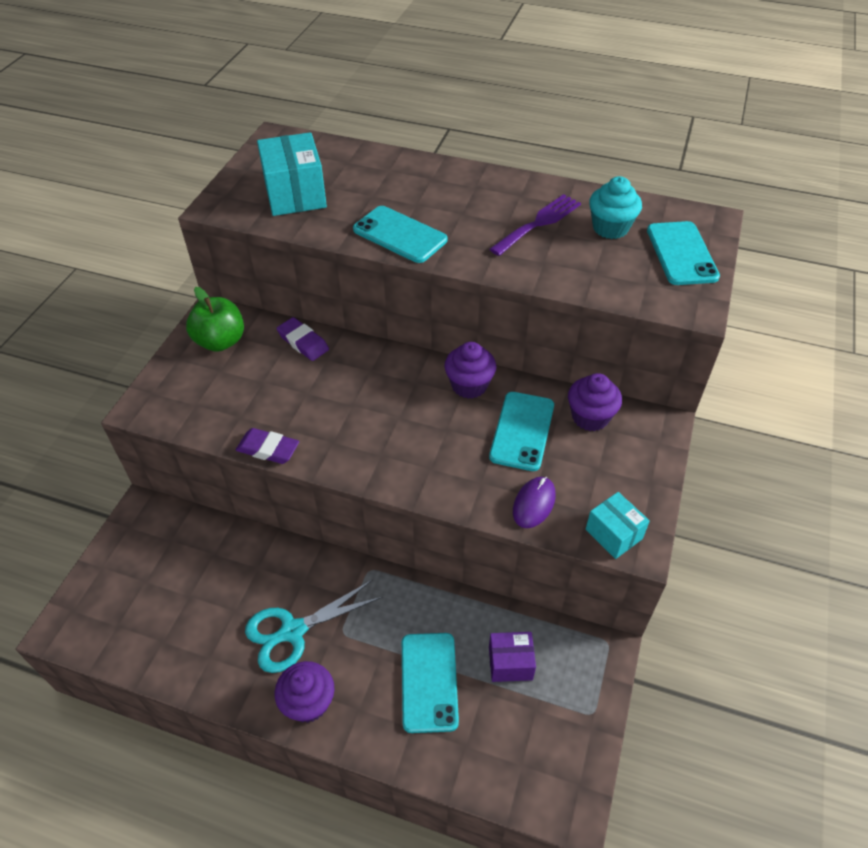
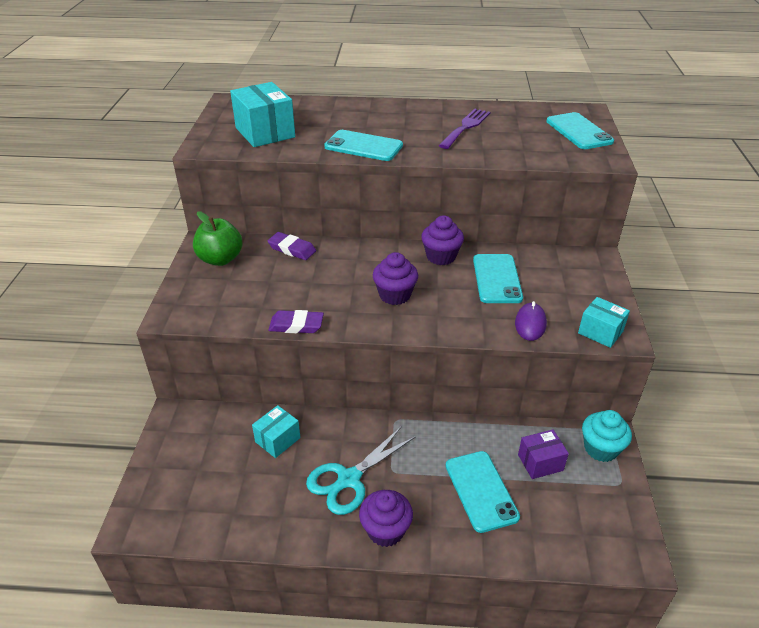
camera: 15 degrees left, 10 degrees down
(236, 565) = (278, 440): none -> turquoise box
(590, 417) = (543, 262): purple cupcake -> purple cupcake (395, 295)
(610, 228) = (519, 123): turquoise cupcake -> turquoise cupcake (600, 448)

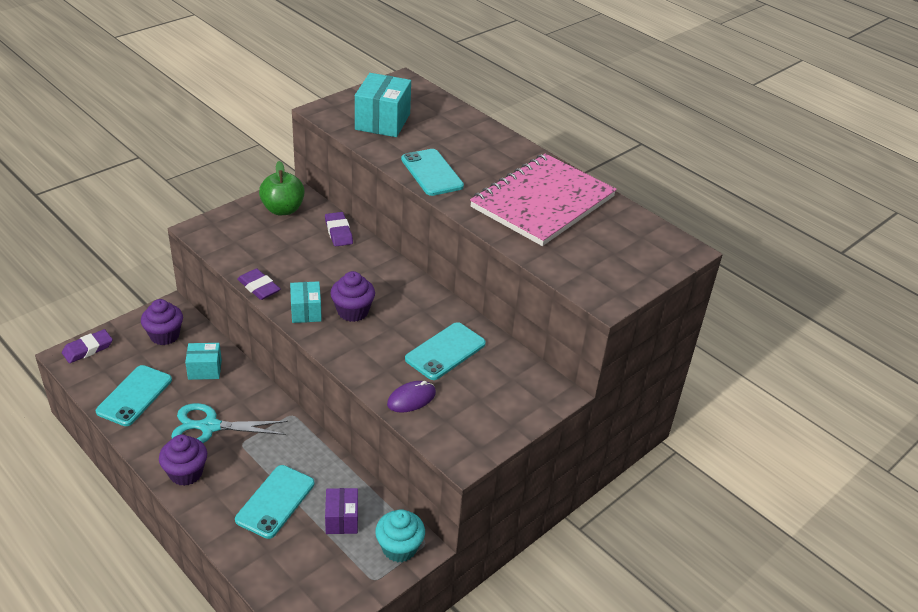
camera: 40 degrees right, 0 degrees up
(142, 504) = (88, 349): none -> purple eraser
(441, 256) = (433, 307): purple cupcake -> purple cupcake (165, 335)
(466, 127) = (543, 202): purple fork -> pink notebook
(540, 462) = (342, 519): purple box -> purple box turned 60 degrees clockwise
(579, 131) = (635, 262): turquoise phone -> turquoise phone (134, 396)
(600, 332) = (452, 443): turquoise box -> turquoise box (306, 311)

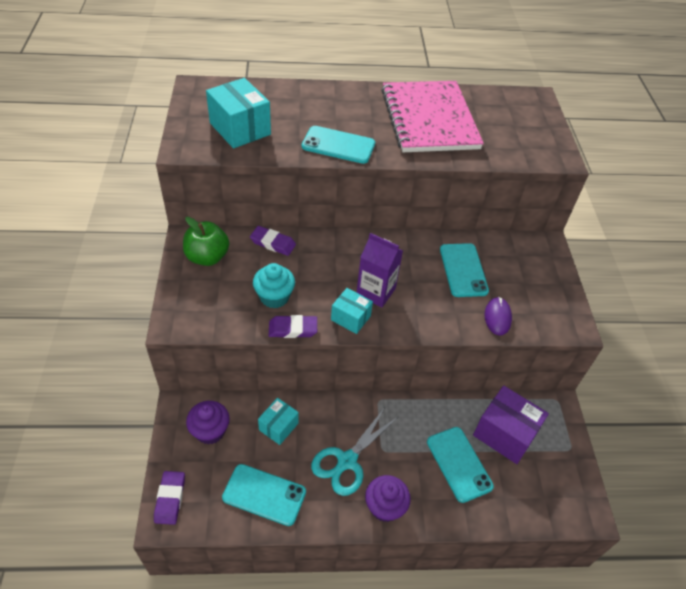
camera: 50 degrees left, 10 degrees up
(134, 396) = (264, 494): turquoise phone -> turquoise phone turned 45 degrees counterclockwise
(342, 519) = (504, 434): purple box -> purple box, size x1.68
(353, 311) = (376, 292): purple cupcake -> purple carton
(399, 548) = (552, 417): turquoise cupcake -> turquoise cupcake (274, 297)

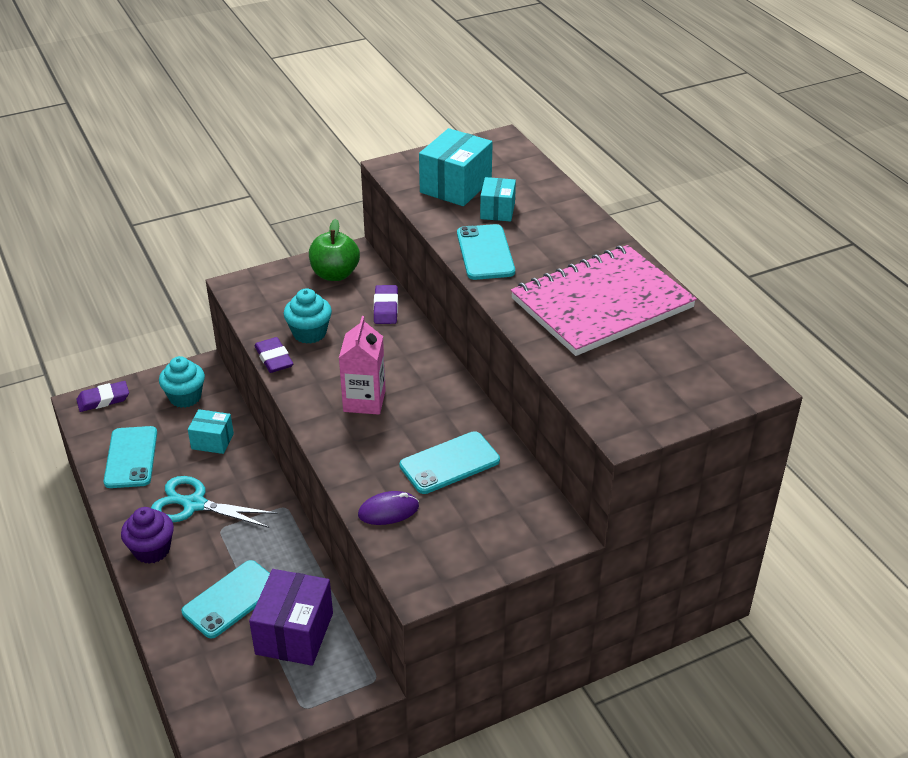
camera: 70 degrees right, 10 degrees down
(210, 431) = (185, 397): purple cupcake -> turquoise cupcake
(350, 318) = (313, 393): turquoise box -> turquoise box (497, 211)
(376, 292) = (364, 401): purple carton -> pink carton

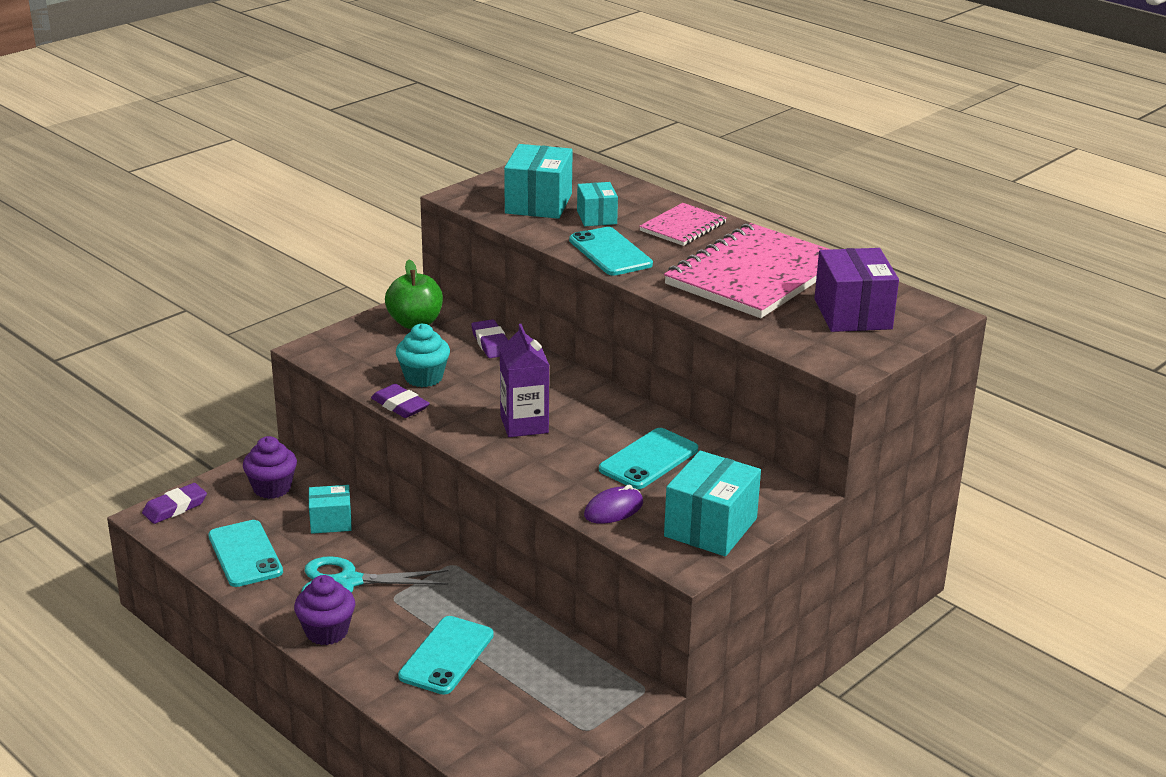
camera: 20 degrees left, 10 degrees down
(185, 397) = (272, 488): turquoise cupcake -> purple cupcake
(294, 633) = (534, 670): purple box -> purple box (852, 314)
(364, 401) = (524, 424): pink carton -> purple carton
(462, 552) = (710, 527): none -> turquoise box
(569, 235) = (683, 227): none -> pink notebook

